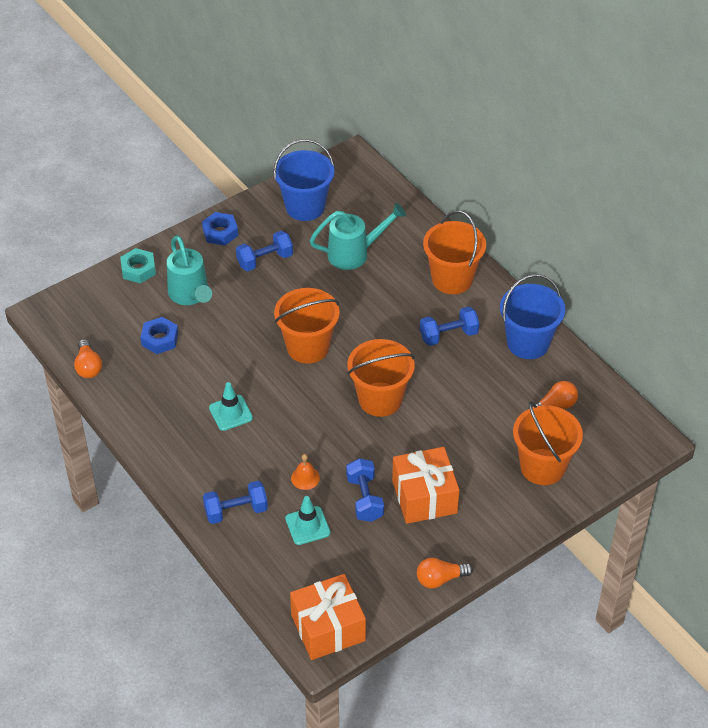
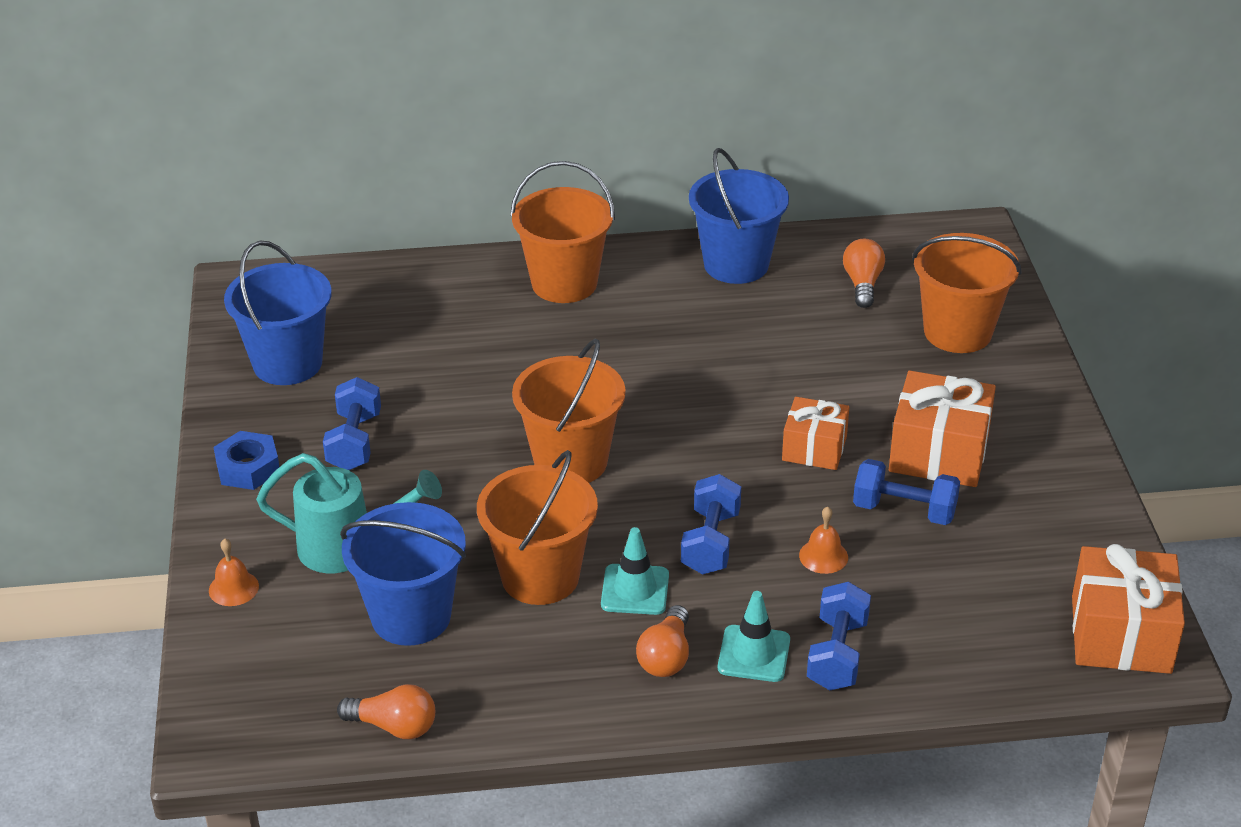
camera: 60 degrees left, 10 degrees down
(138, 269) = (233, 588): turquoise nut -> orange bell
(160, 339) = (411, 616): blue nut -> blue bucket
(307, 526) = (917, 586): turquoise traffic cone -> turquoise traffic cone (754, 654)
(354, 253) = (430, 351): turquoise watering can -> none
(380, 399) = (730, 428): orange bucket -> orange bucket (540, 577)
(389, 441) = (814, 448): none -> orange gift
(440, 579) = (1093, 491): orange light bulb -> orange light bulb (666, 656)
(448, 335) = (664, 324): blue dumbbell -> blue dumbbell (710, 542)

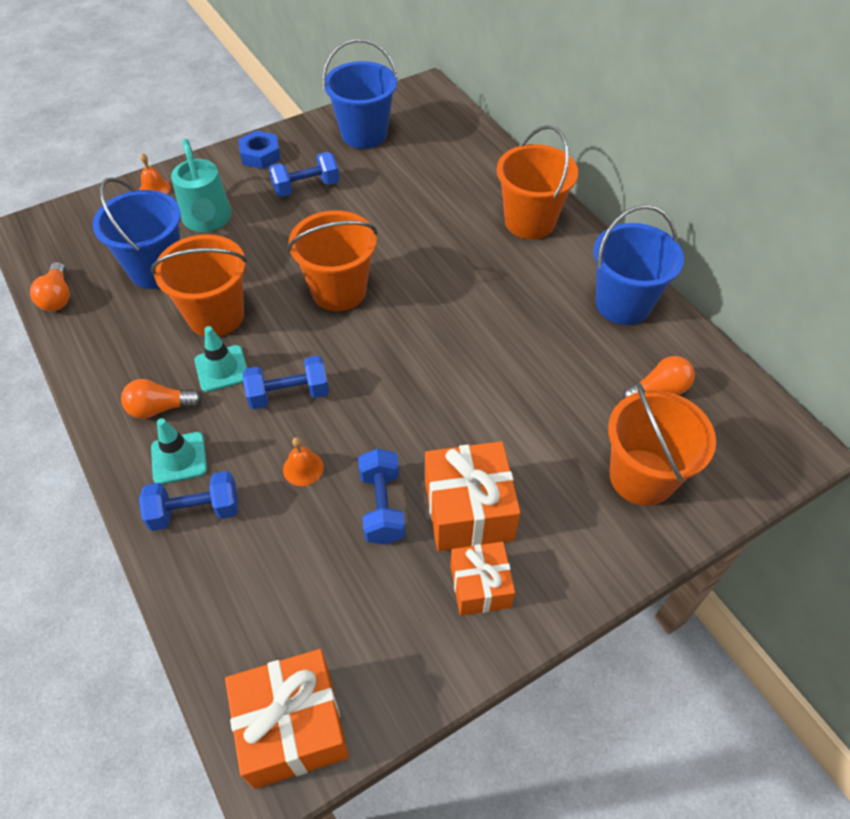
camera: 65 degrees right, 15 degrees up
(814, 448) = (427, 423): orange gift -> orange gift (480, 586)

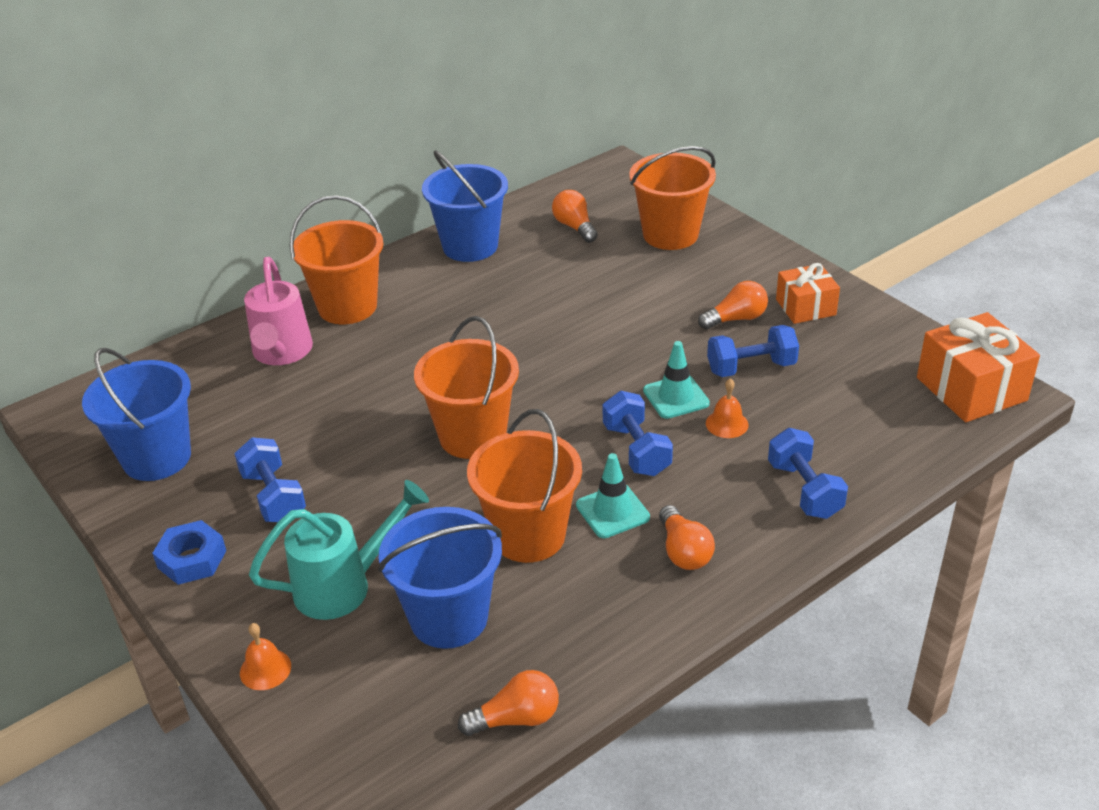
camera: 95 degrees left, 15 degrees down
(179, 458) = (746, 518): turquoise traffic cone -> turquoise traffic cone (676, 397)
(468, 510) = (736, 319): orange gift -> orange light bulb
(470, 186) = (281, 353): none -> pink watering can

